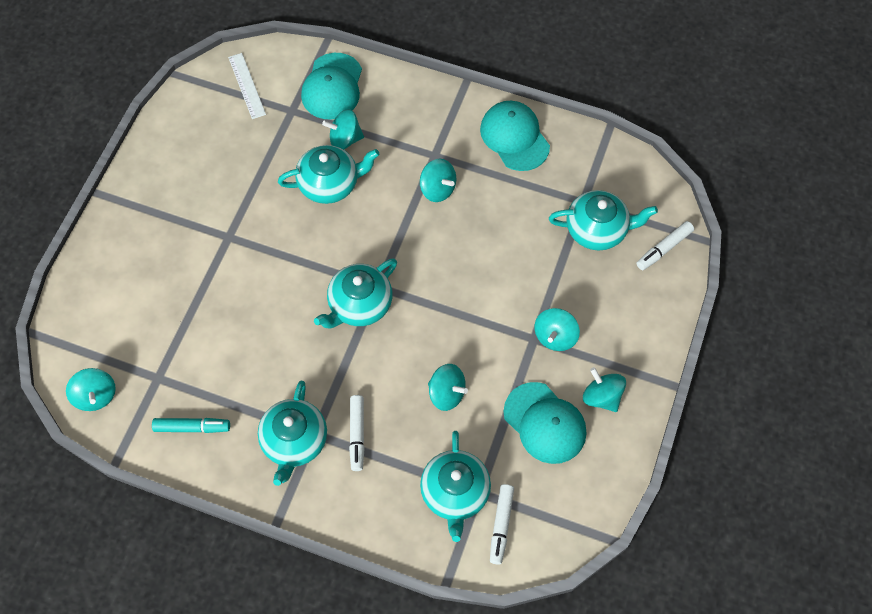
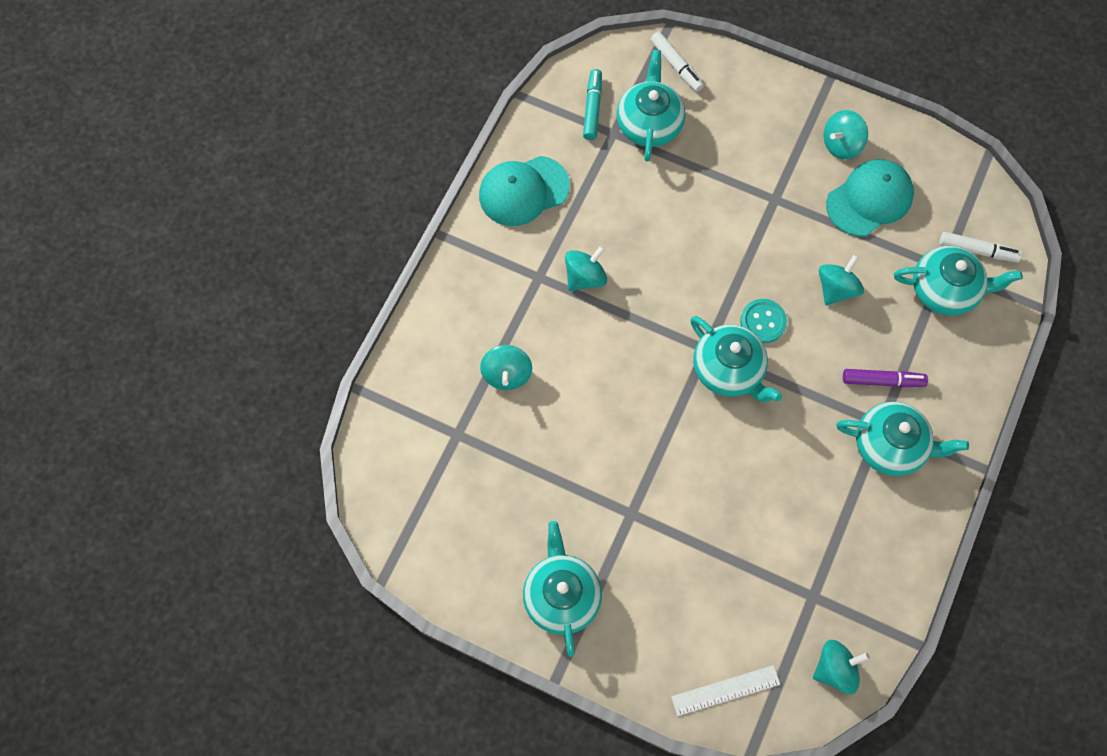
camera: 85 degrees left, 5 degrees up
(192, 427) = (874, 556): turquoise marker -> turquoise marker (592, 108)
(247, 85) = (413, 488): white ruler -> white ruler (725, 690)
(330, 184) = (568, 394): turquoise teapot -> turquoise teapot (562, 595)
(332, 87) = (428, 385): turquoise cap -> none
(357, 434) = (882, 381): white marker -> purple marker
(408, 331) = (763, 322): none -> turquoise button
(555, 336) = (773, 179): turquoise spinning top -> none

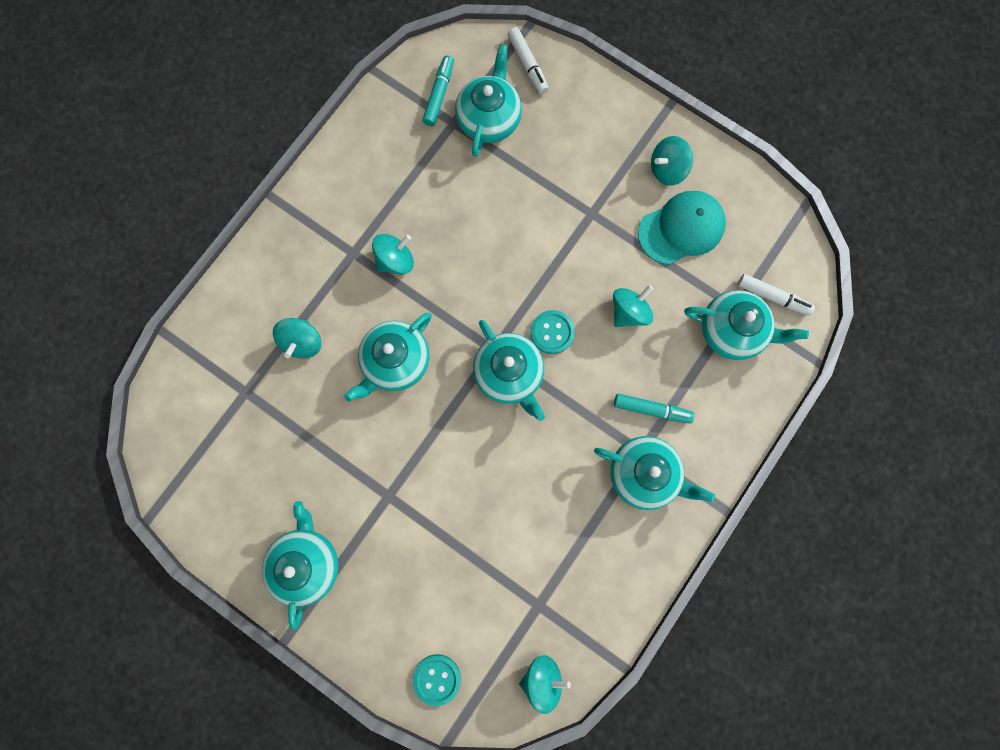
camera: 10 degrees right, 10 degrees up
(523, 191) = (356, 166): turquoise cap -> none
(608, 377) = (395, 361): none -> turquoise teapot
(725, 690) = (437, 679): white ruler -> turquoise button
(882, 381) = (651, 409): purple marker -> turquoise marker

